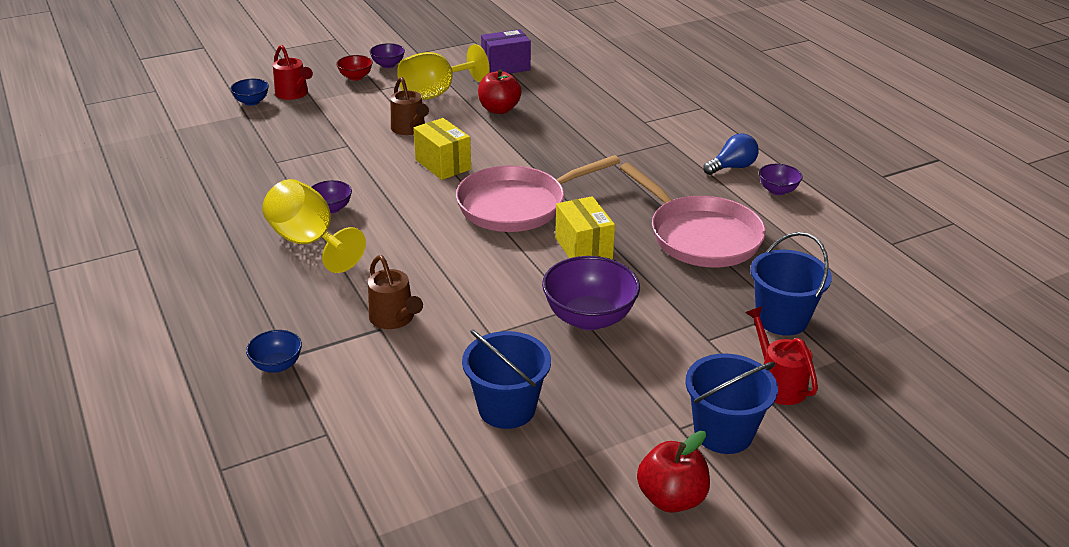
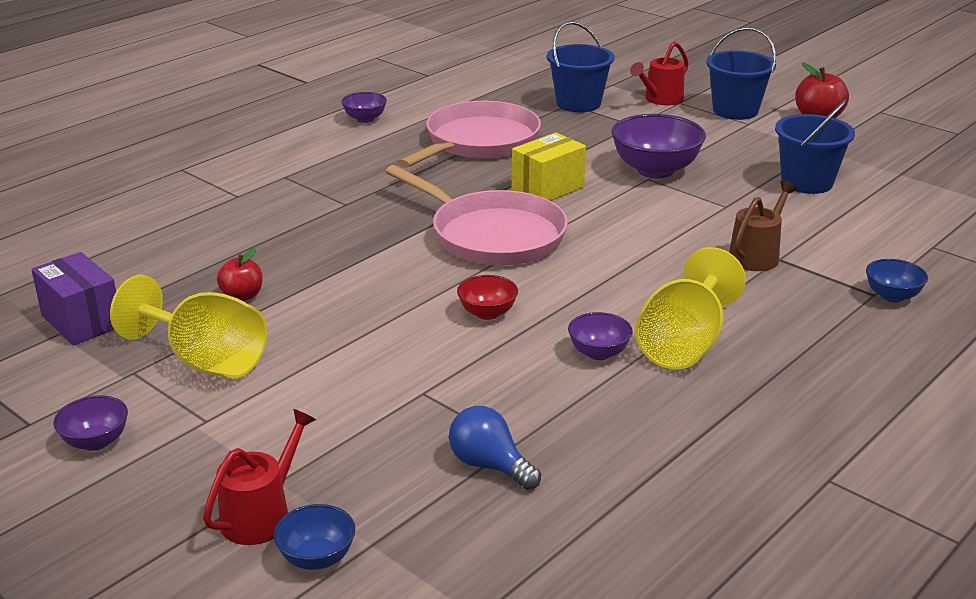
camera: 110 degrees left, 5 degrees down
(355, 77) = (162, 463): red bowl -> red bowl (487, 313)
(410, 129) = (340, 353): brown watering can -> none
(443, 164) = (430, 301): yellow box -> none
(499, 109) = (242, 296): red apple -> red apple, size x0.66
(732, 167) = (328, 141): blue light bulb -> blue light bulb (490, 465)

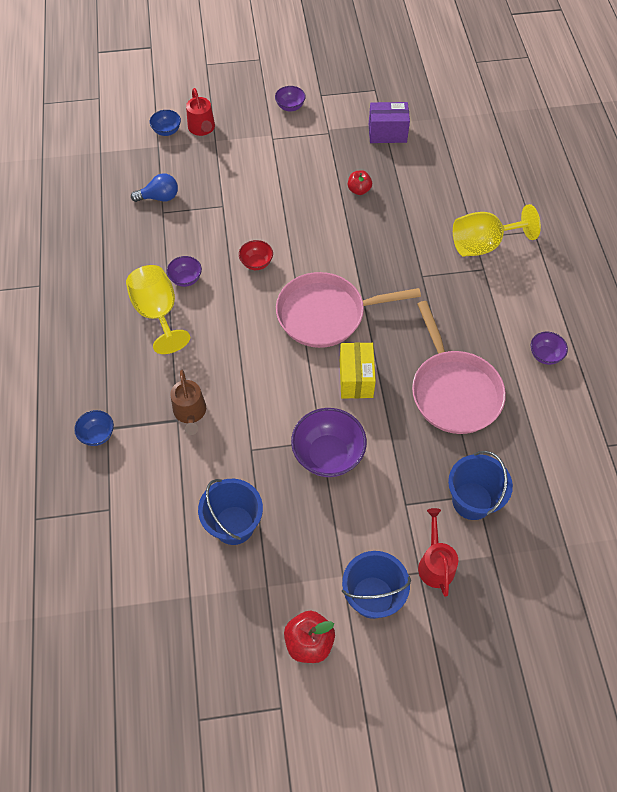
camera: 130 degrees right, 30 degrees up
(205, 361) = (315, 156): yellow goblet -> yellow goblet (483, 244)

